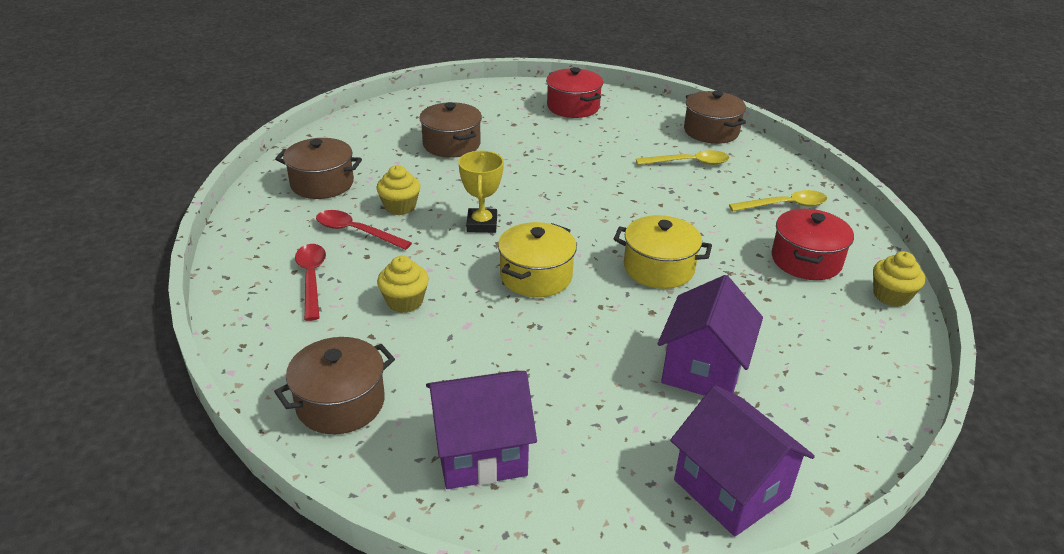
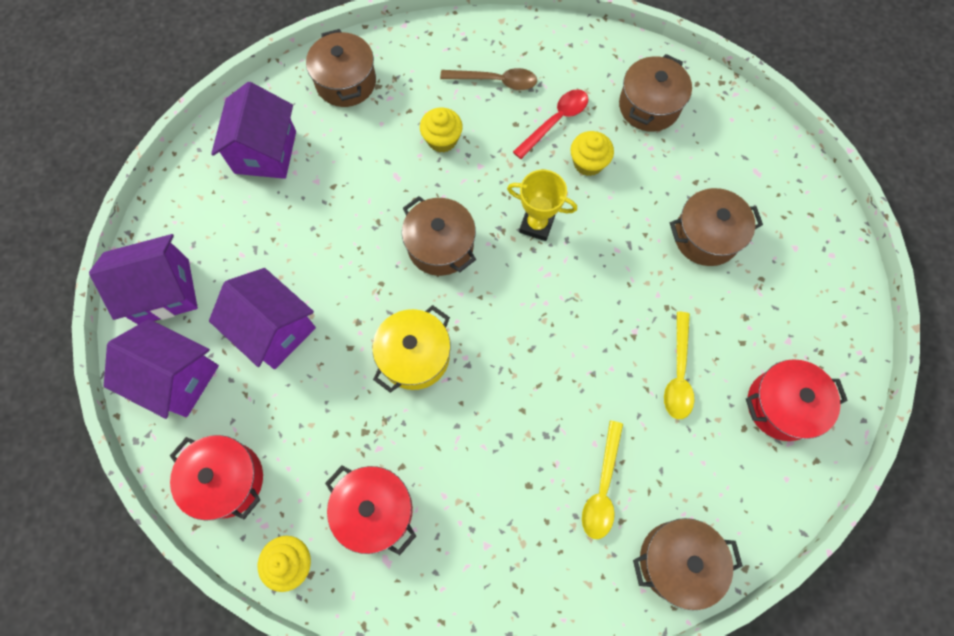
camera: 110 degrees right, 35 degrees up
(311, 279) = (495, 81): red spoon -> brown spoon
(536, 276) = (440, 246): yellow pot -> brown pot
(784, 205) = (479, 552): yellow spoon -> yellow spoon (678, 373)
(816, 434) = (177, 378): none -> purple house
(872, 357) = (227, 479): none -> red pot

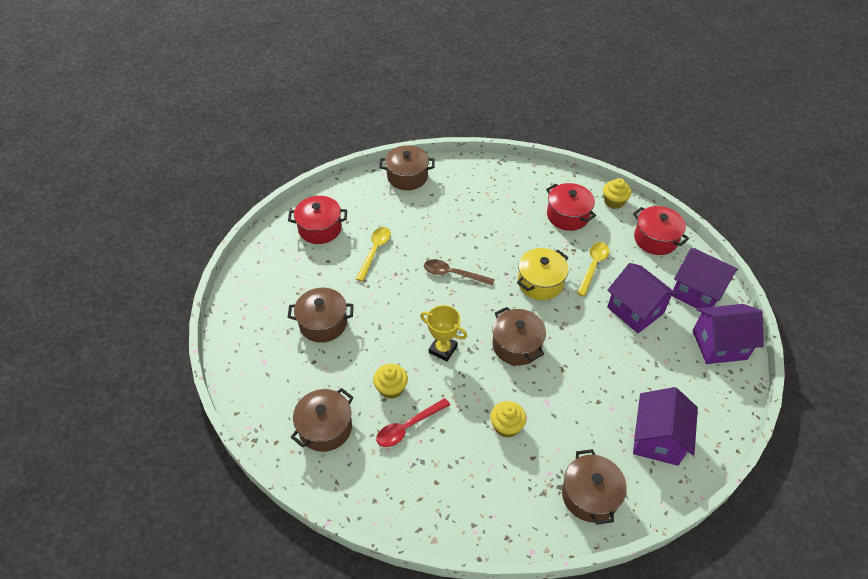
camera: 170 degrees left, 20 degrees down
(495, 81) = (452, 473): brown spoon -> brown spoon (453, 274)
(602, 487) = (438, 208): yellow spoon -> yellow spoon (593, 266)

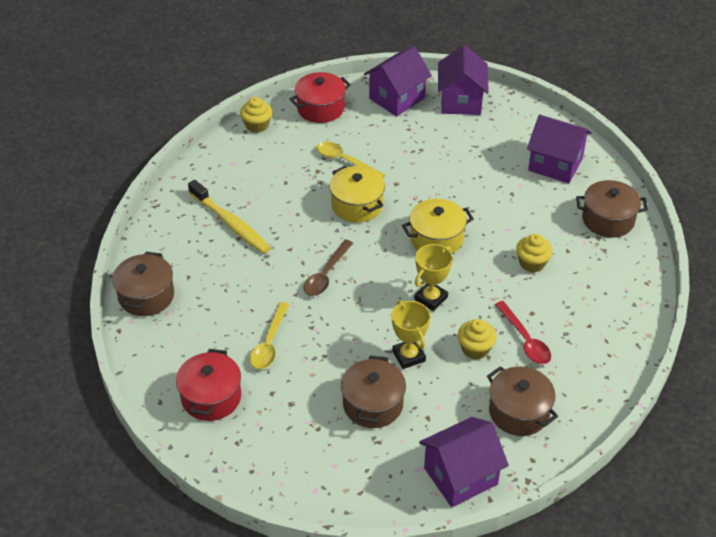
camera: 80 degrees left, 5 degrees down
(375, 251) = (269, 343): yellow spoon -> yellow spoon turned 105 degrees counterclockwise
(375, 341) = (408, 356): none -> yellow trophy
(493, 207) = (230, 223): none -> yellow toothbrush
(516, 345) = (436, 239): brown pot -> yellow pot
(567, 215) = (265, 165): red pot -> none
(635, 310) = (409, 144): purple house -> purple house (460, 476)

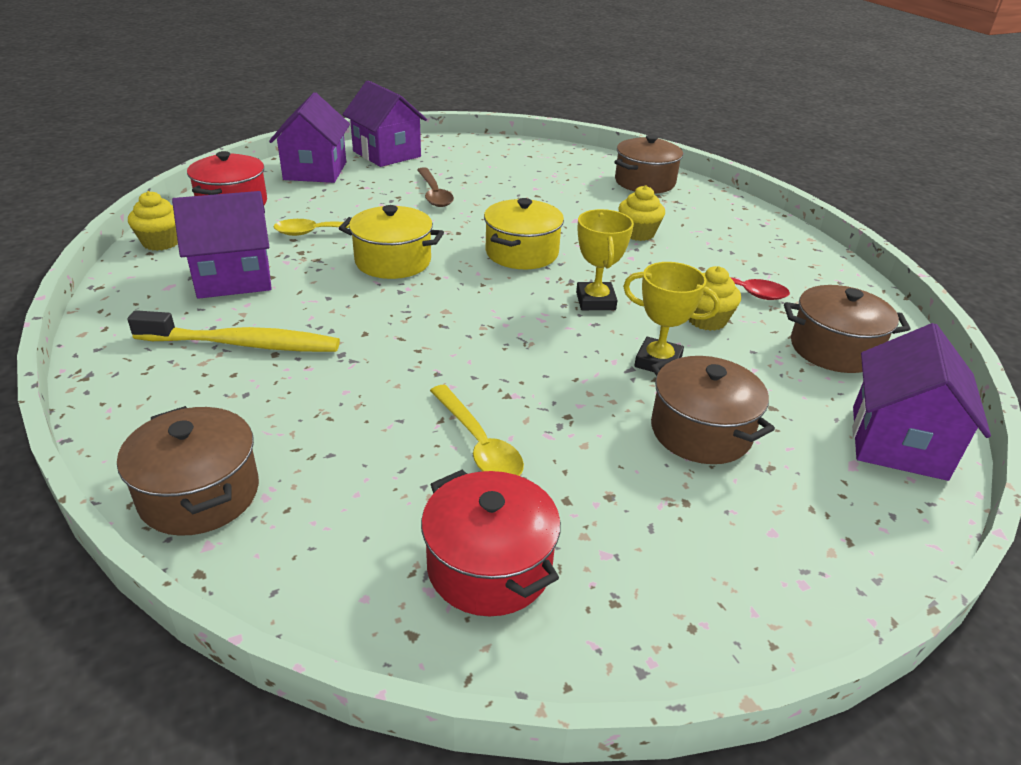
camera: 45 degrees left, 10 degrees down
(326, 274) = (448, 336): brown spoon -> brown spoon (434, 194)
(555, 164) = (542, 165): purple house -> purple house (234, 278)

